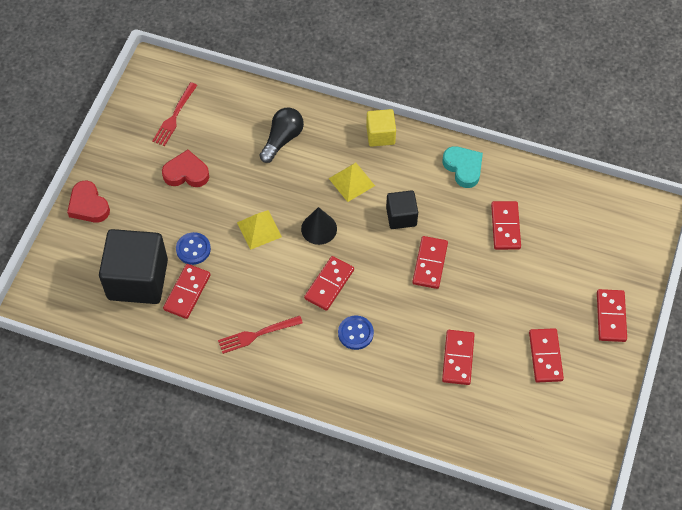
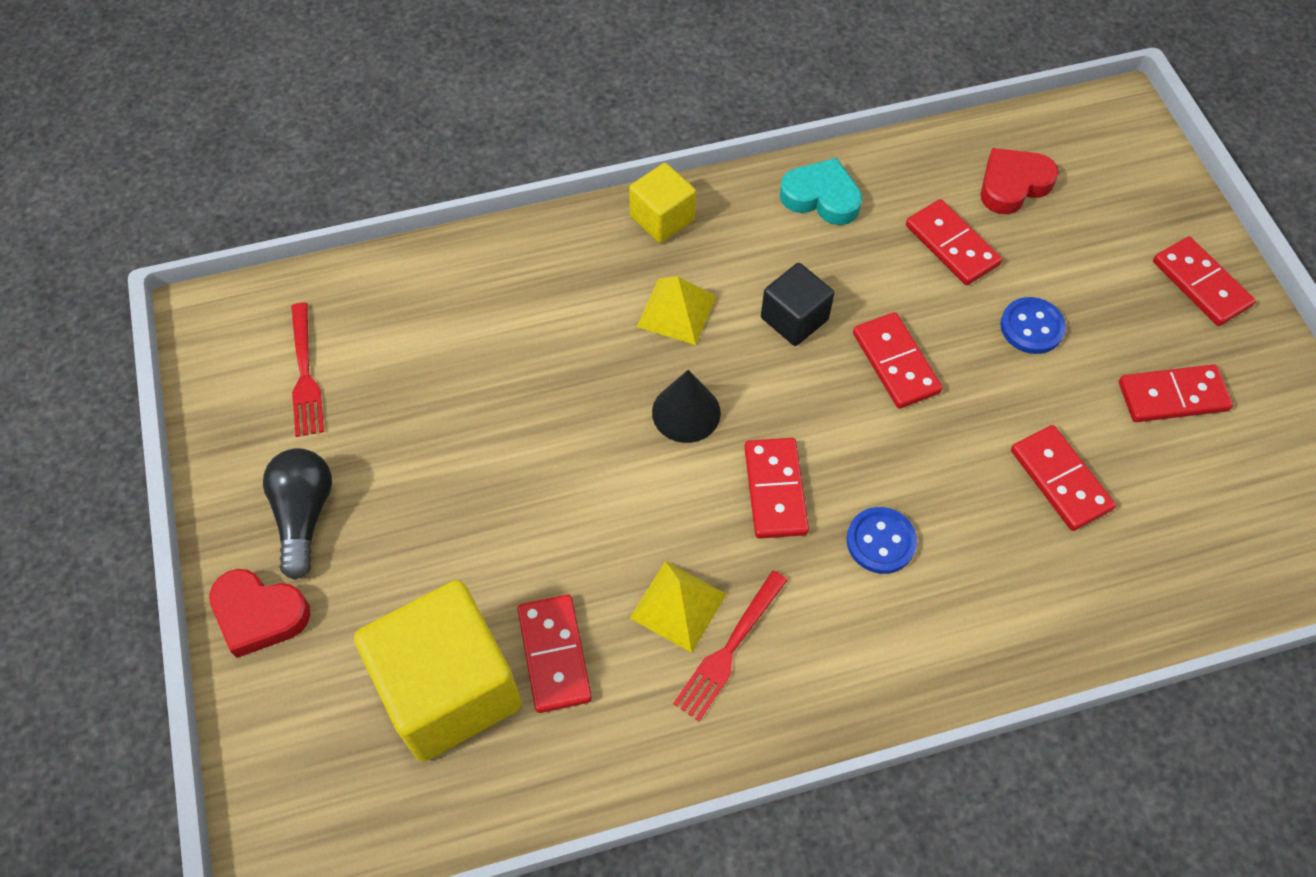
camera: 35 degrees left, 0 degrees up
(138, 279) = (449, 689): black cube -> yellow cube
(186, 173) = (396, 454): red heart -> red heart (1013, 185)
(193, 249) = (507, 573): blue button -> blue button (1031, 327)
(259, 229) = (592, 472): yellow pyramid -> yellow pyramid (678, 605)
(282, 139) = (516, 309): black light bulb -> black light bulb (304, 515)
(545, 356) = (1172, 396): red domino -> red domino turned 60 degrees counterclockwise

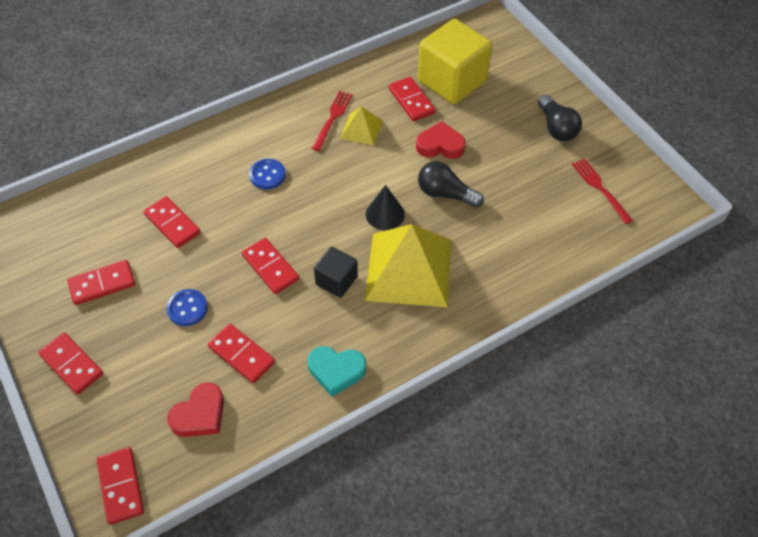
camera: 165 degrees right, 5 degrees down
(259, 614) = (550, 88): red heart -> red heart (440, 145)
(569, 426) = (445, 194): none -> black light bulb
(662, 218) = (439, 329): yellow cube -> none
(676, 311) = (409, 269): yellow pyramid -> yellow pyramid, size x2.07
(775, 490) = (326, 187): red domino -> red domino (121, 486)

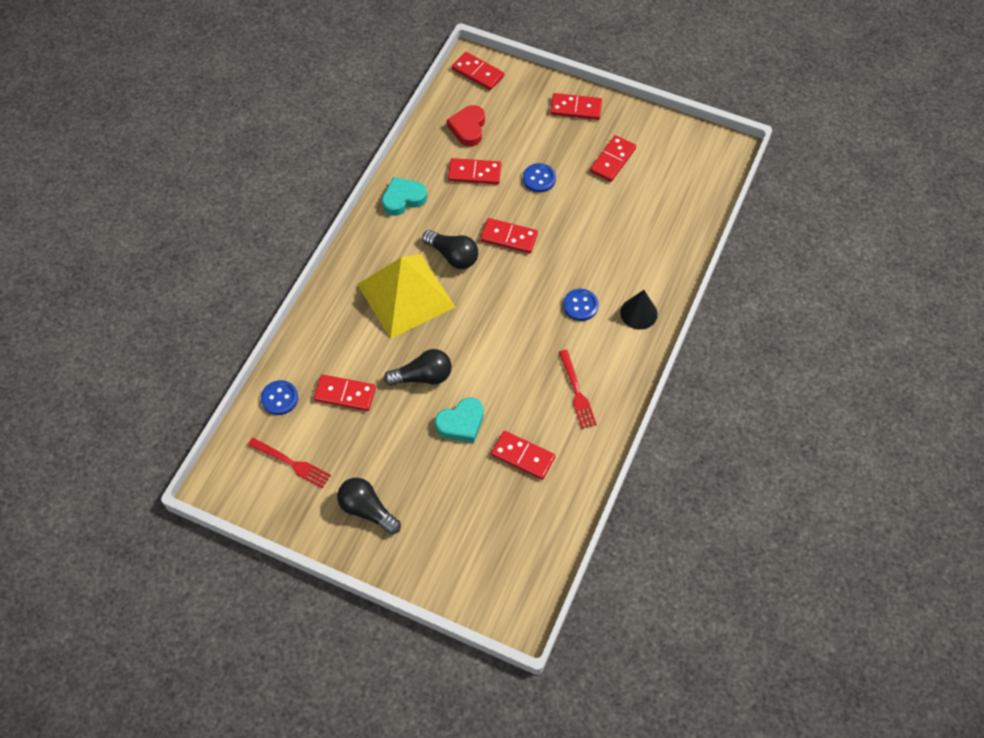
camera: 145 degrees right, 5 degrees up
(172, 224) = (611, 225): red domino -> red domino (345, 394)
(336, 280) = (453, 256): black cube -> black light bulb
(361, 129) = (542, 396): yellow pyramid -> none
(385, 214) = (458, 329): black cone -> black cone (638, 313)
(440, 145) = (461, 423): red heart -> turquoise heart
(452, 81) = (502, 506): yellow cube -> none
(583, 244) = (279, 398): none -> blue button

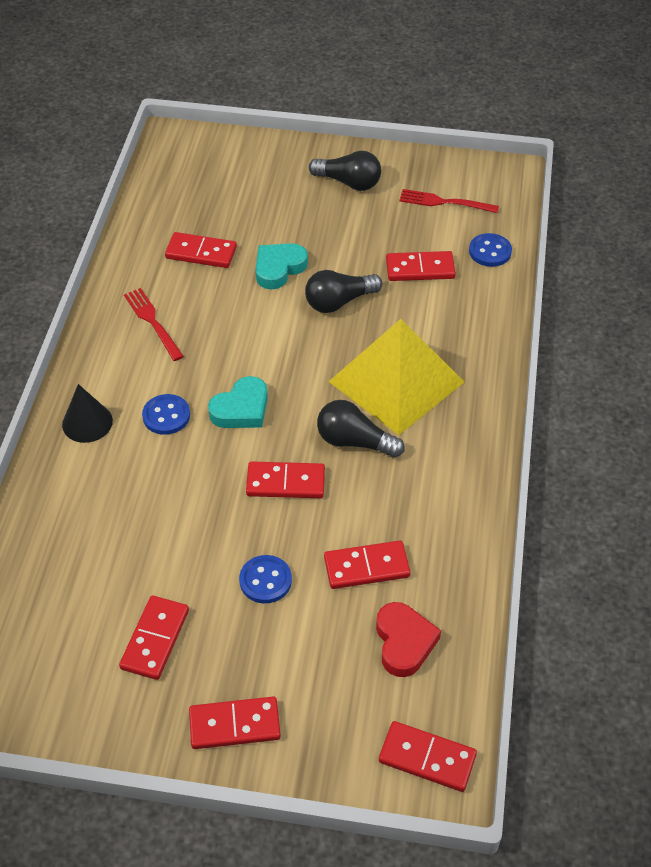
camera: 165 degrees right, 10 degrees down
(403, 199) = (455, 504): turquoise heart -> turquoise heart (241, 409)

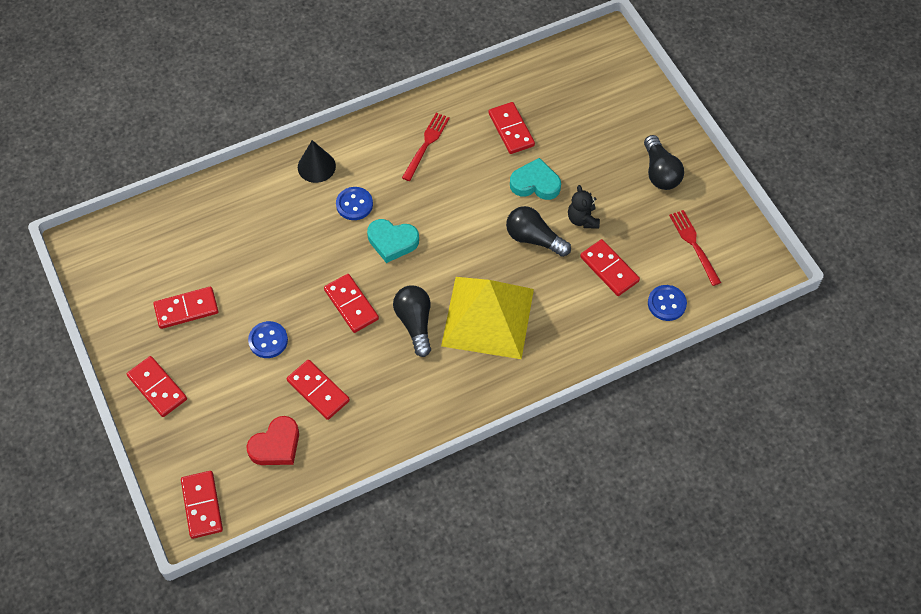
camera: 55 degrees right, 10 degrees up
(350, 258) = (582, 219): none -> black teddy bear

